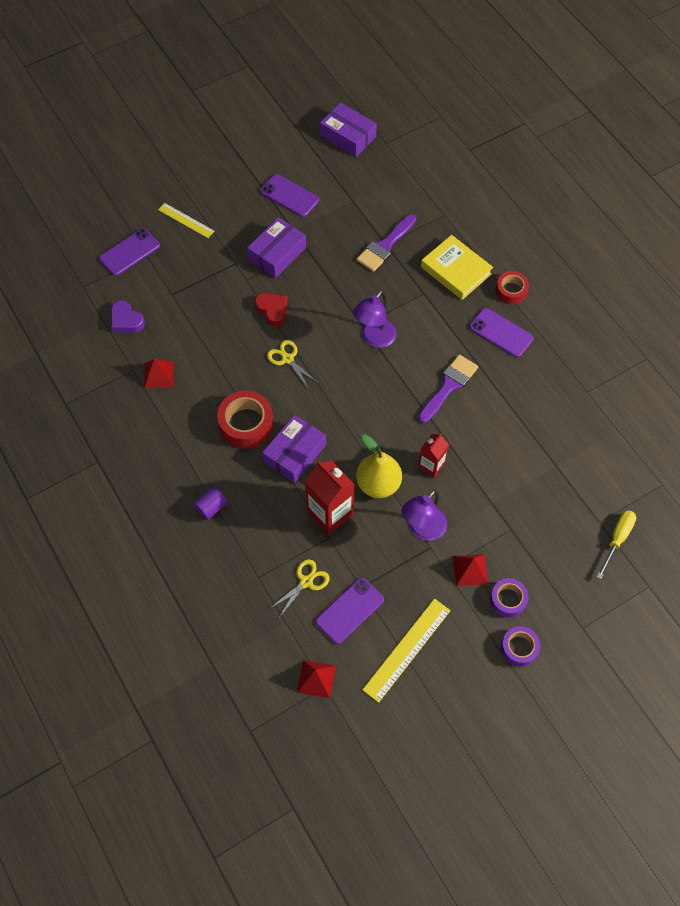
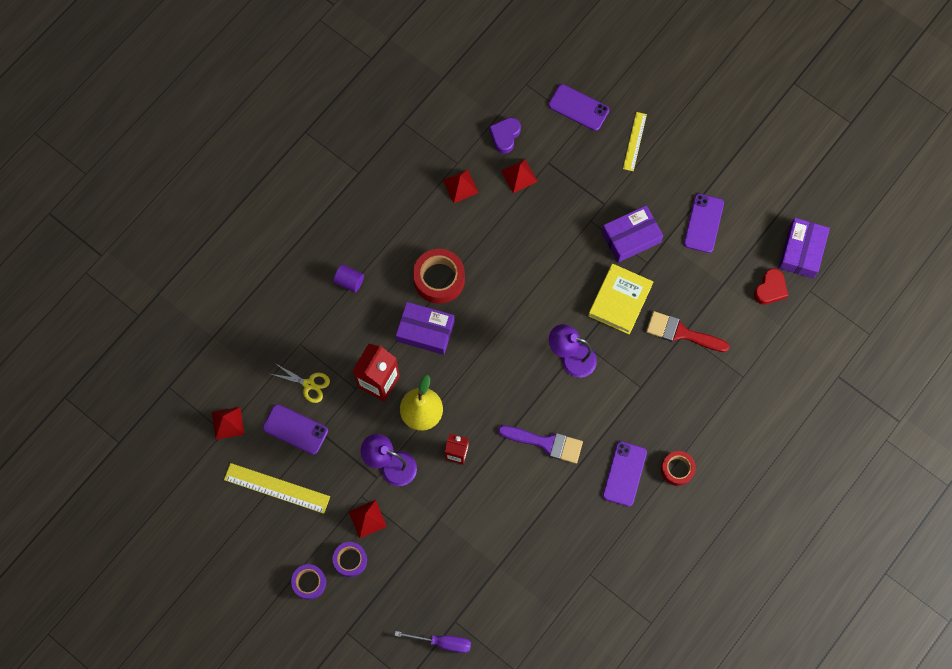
camera: 70 degrees right, 10 degrees up
(173, 322) = (519, 176): none -> red pyramid
(272, 310) = (566, 257): red heart -> red heart (770, 289)
(277, 254) = (631, 237): purple box -> purple box turned 45 degrees counterclockwise
(287, 359) = (519, 289): yellow scissors -> none
(385, 246) = (681, 333): purple brush -> red brush
(456, 270) = (680, 409): yellow book -> yellow book (620, 300)
(617, 539) = (442, 642): yellow screwdriver -> purple screwdriver

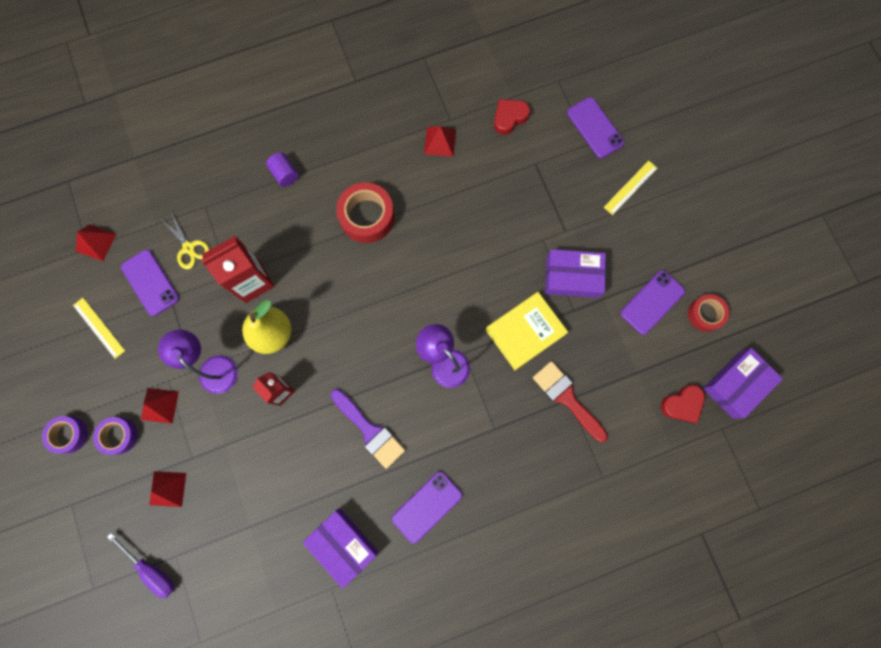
camera: 30 degrees right, 5 degrees up
(277, 488) = (99, 327): yellow ruler -> yellow ruler, size x0.64
(425, 331) = (324, 258): purple box -> purple box (343, 545)
(505, 136) = (509, 118): purple heart -> red heart
(519, 176) = (500, 161): red pyramid -> red pyramid (167, 489)
(677, 469) = (481, 533): red tape -> red tape (705, 314)

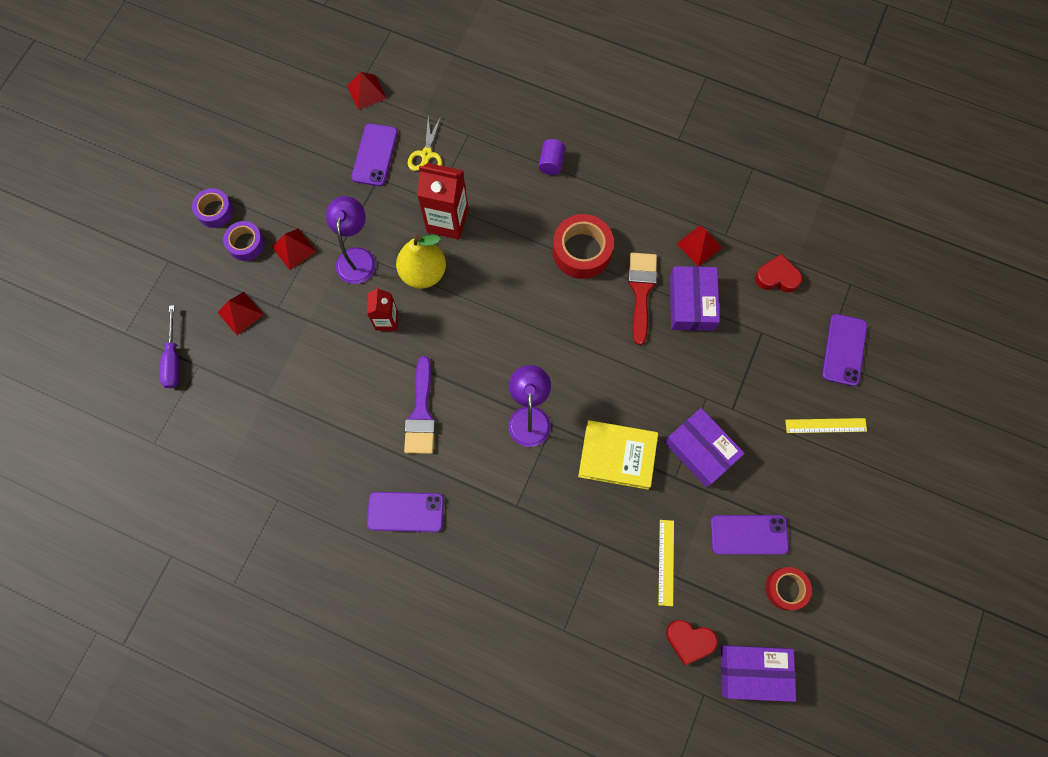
camera: 45 degrees right, 5 degrees down
(99, 327) = (308, 154): yellow ruler -> yellow ruler (666, 562)
(343, 545) = (317, 476): purple box -> purple box (691, 303)
(567, 398) = (598, 540): red brush -> red brush (641, 291)

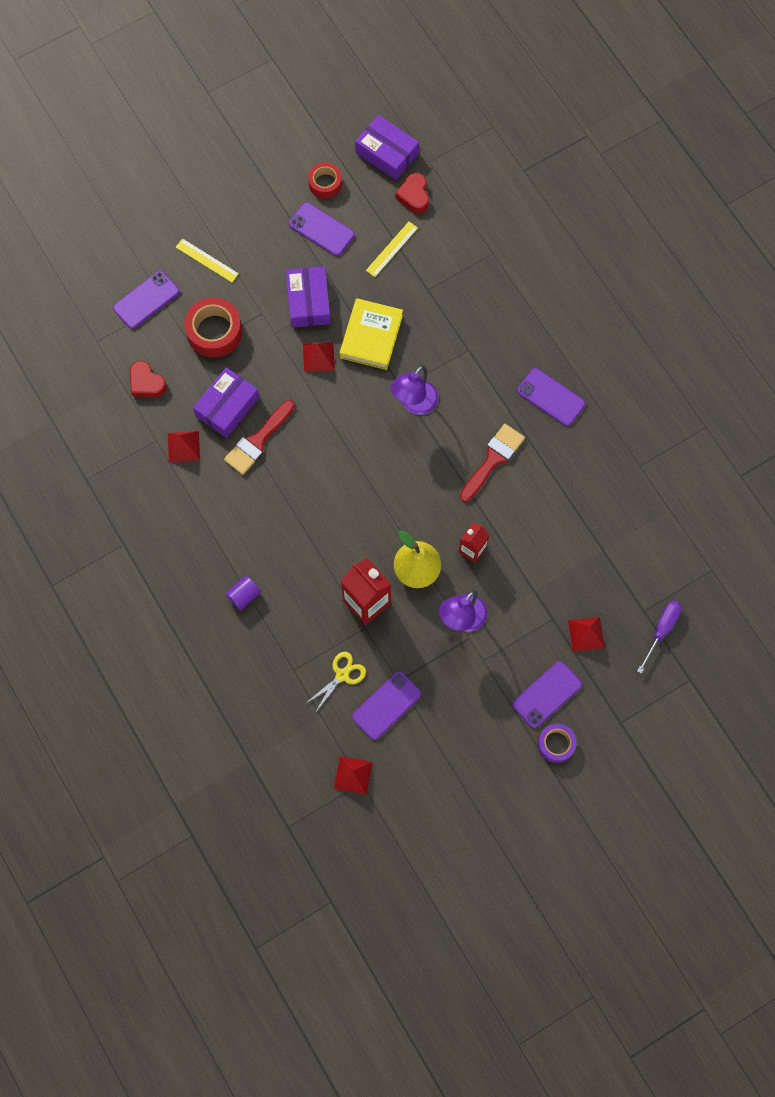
camera: 145 degrees left, 0 degrees up
(246, 244) = (546, 694): purple tape -> purple phone
(294, 249) = (509, 662): red pyramid -> red pyramid (318, 357)
(421, 413) = (493, 459): purple brush -> red brush
(582, 251) = (278, 503): red tape -> red tape (214, 332)
(617, 456) = (371, 336): yellow book -> yellow book turned 60 degrees clockwise
(689, 640) = (414, 195): red heart -> red heart turned 150 degrees counterclockwise

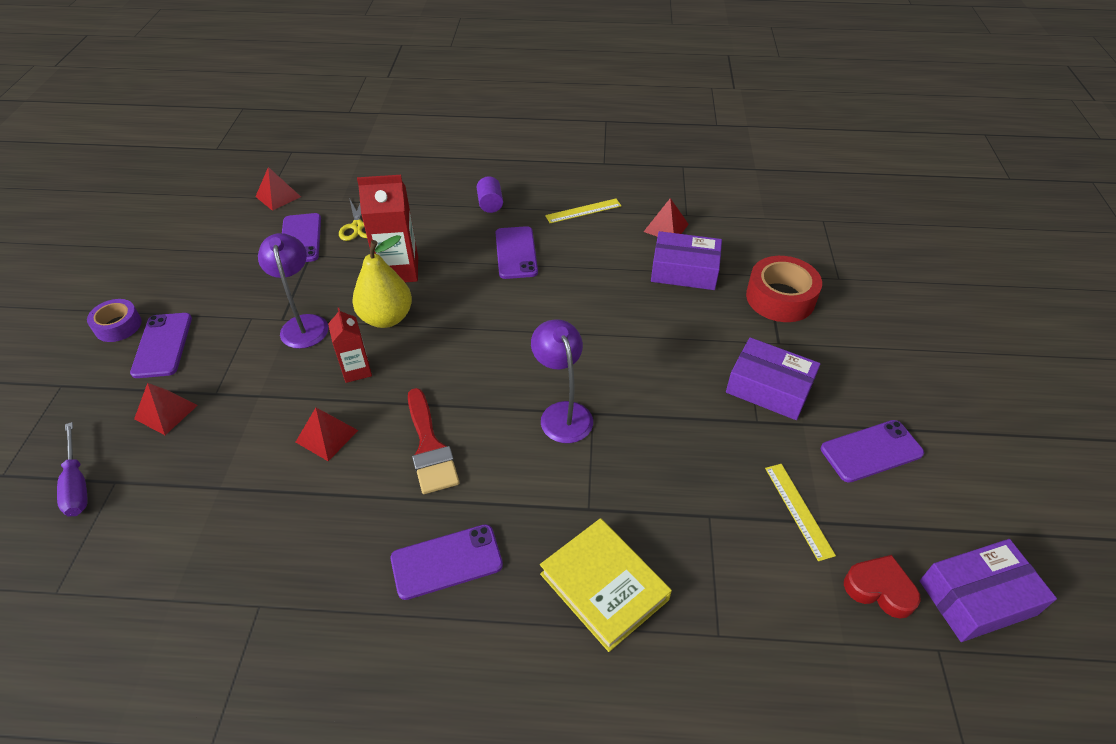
camera: 125 degrees right, 25 degrees down
(146, 300) = (852, 268): purple phone -> purple phone (516, 253)
(146, 383) = (753, 232): red heart -> none
(207, 260) = (879, 330): yellow ruler -> yellow ruler (583, 211)
(227, 406) = (684, 270): purple box -> purple box turned 60 degrees counterclockwise
(257, 441) = (629, 274): red brush -> none
(318, 357) = (689, 362): red pyramid -> red pyramid (326, 436)
(325, 183) = (948, 492): red tape -> none
(371, 336) = (681, 420): yellow book -> yellow book (604, 586)

